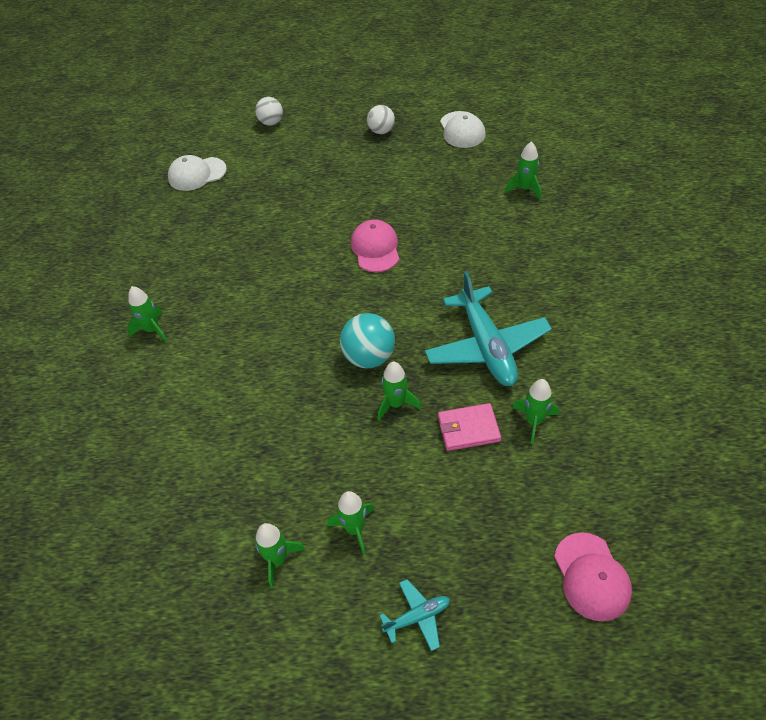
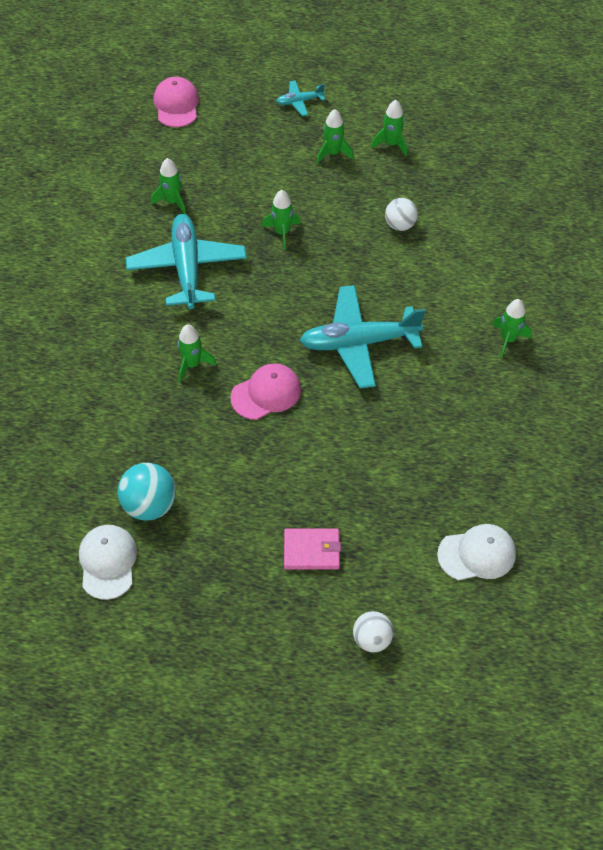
camera: 175 degrees left, 5 degrees up
(297, 303) = (359, 342): none -> turquoise plane
(369, 357) = (297, 276): turquoise ball -> turquoise ball (149, 505)
(375, 248) = (266, 393): pink cap -> pink cap turned 120 degrees counterclockwise
(381, 131) = (217, 584): white ball -> white ball (400, 225)
(468, 429) = (227, 204): pink wallet -> pink wallet (311, 550)
(525, 189) = (71, 443): green rocket -> green rocket (192, 364)

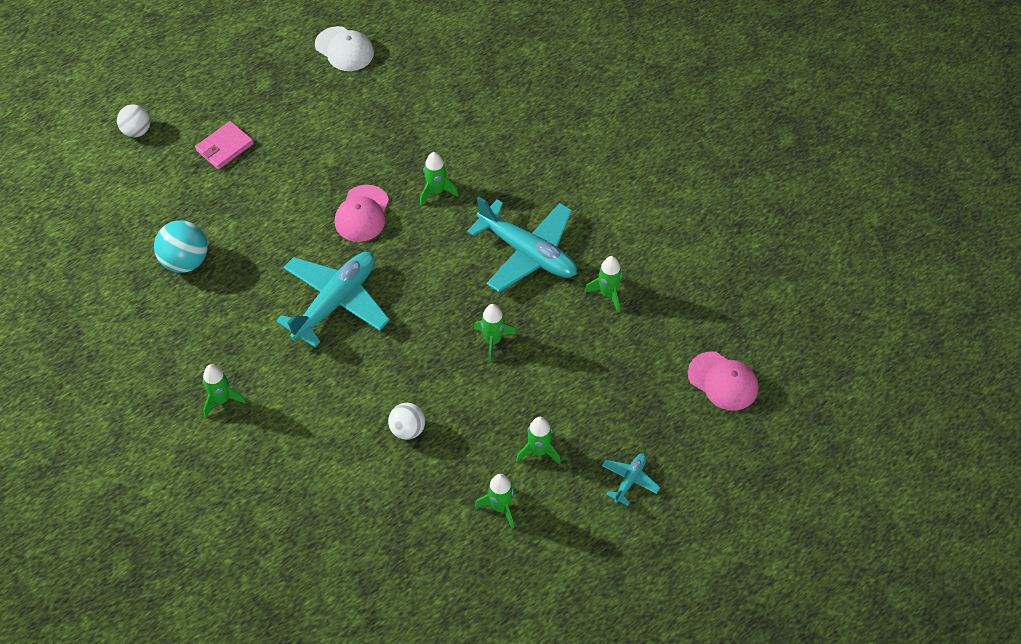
camera: 135 degrees right, 0 degrees up
(149, 505) = (357, 94): turquoise ball -> turquoise ball (185, 261)
(477, 554) = (111, 227): white cap -> none

